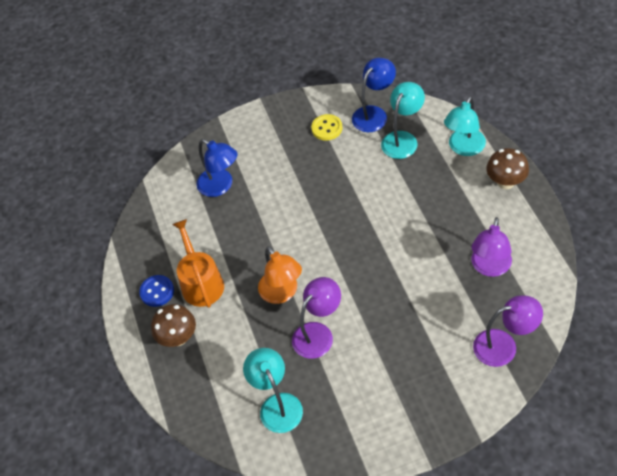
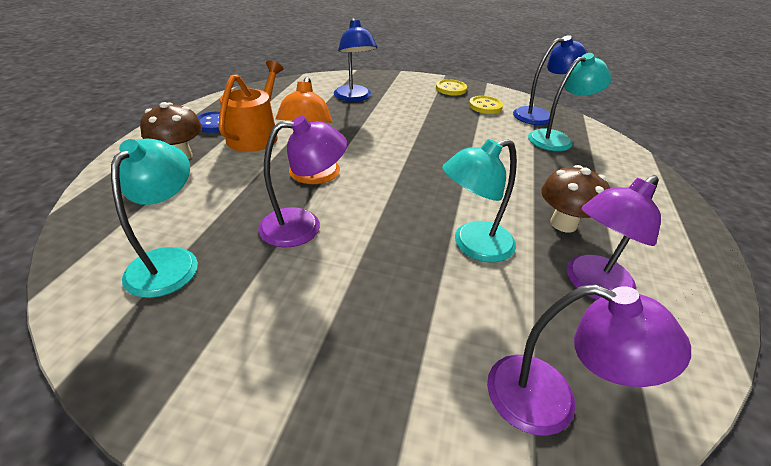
camera: 25 degrees right, 15 degrees down
(282, 119) = (451, 89): none -> yellow button
(464, 148) = (626, 171): turquoise lamp -> turquoise lamp (473, 245)
(505, 182) = (669, 218): brown mushroom -> brown mushroom (563, 224)

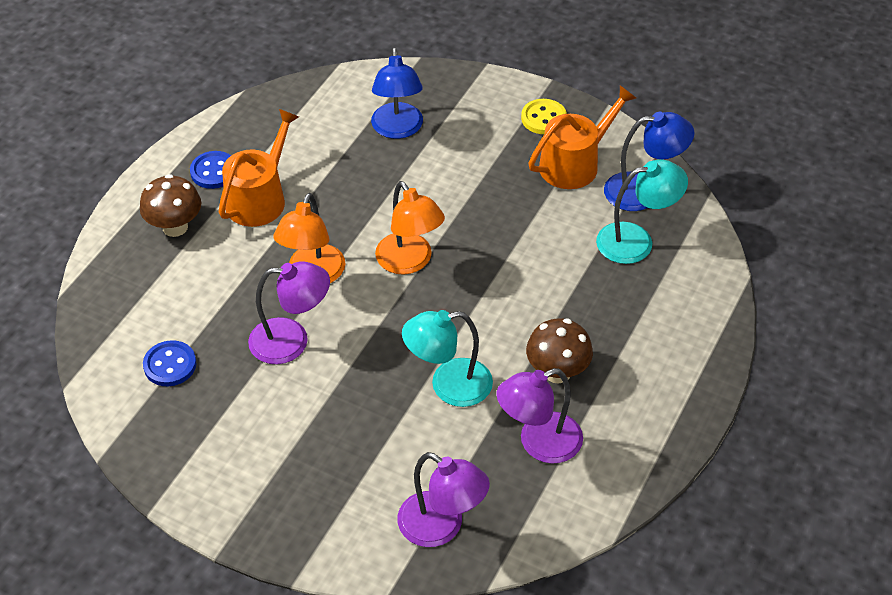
camera: 15 degrees right, 10 degrees up
(170, 261) = (170, 365): turquoise lamp -> blue button
(394, 162) = (410, 262): none -> orange lamp
(485, 106) = (574, 164): yellow button -> orange watering can

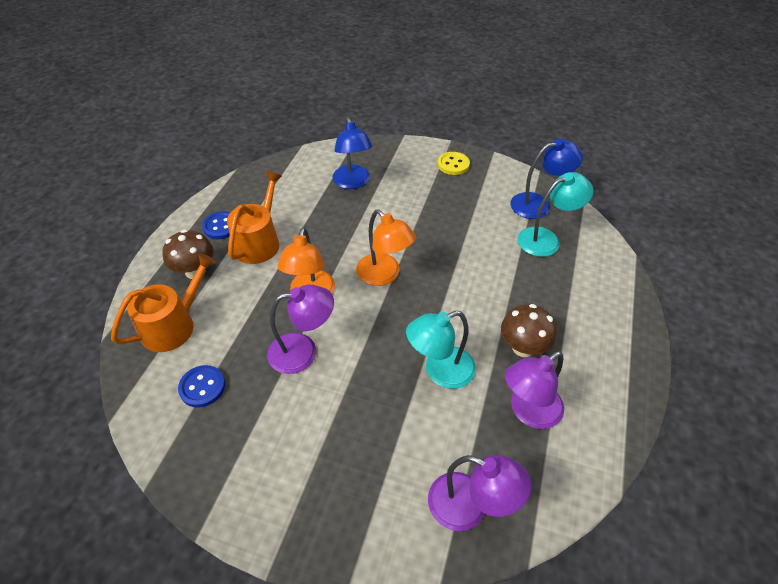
camera: 10 degrees left, 0 degrees up
(574, 164) = (484, 191): orange watering can -> orange watering can (173, 325)

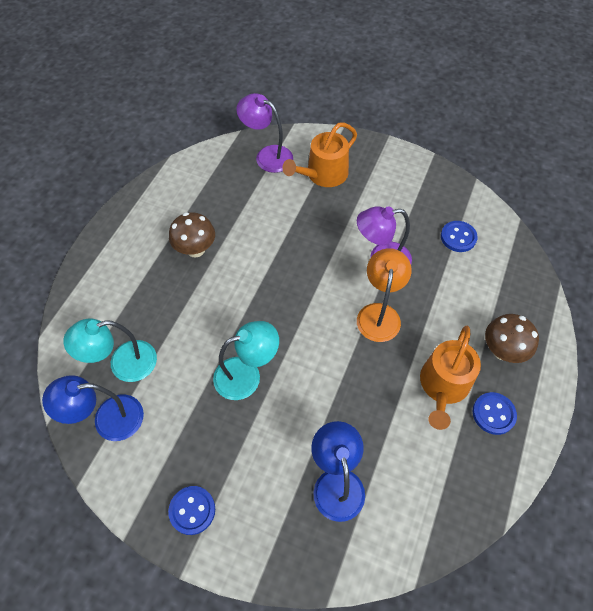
camera: 175 degrees left, 10 degrees up
(173, 325) = (502, 291): orange watering can -> orange watering can (323, 174)
(384, 275) = (306, 330): orange lamp -> none
(440, 371) = (269, 235): turquoise lamp -> turquoise lamp (247, 375)
(453, 164) = (192, 510): yellow button -> blue button
(528, 412) = (210, 203): purple lamp -> none

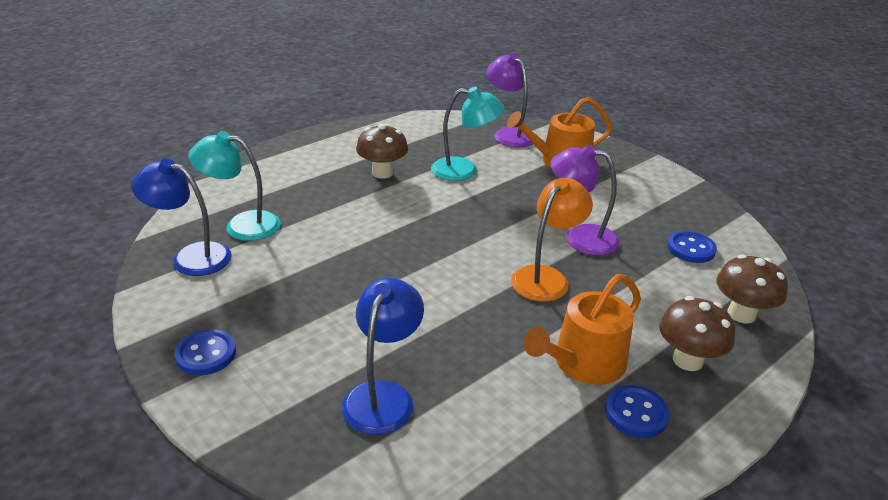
camera: 25 degrees right, 25 degrees down
(247, 375) = (356, 274): turquoise lamp -> turquoise lamp (464, 170)
(515, 290) = (741, 314): none -> brown mushroom

